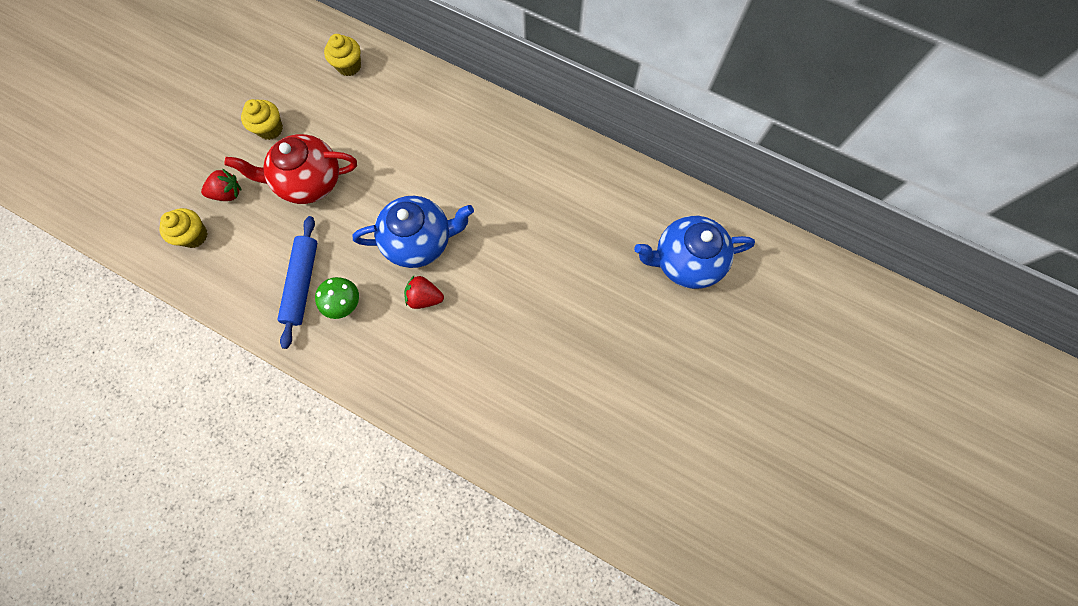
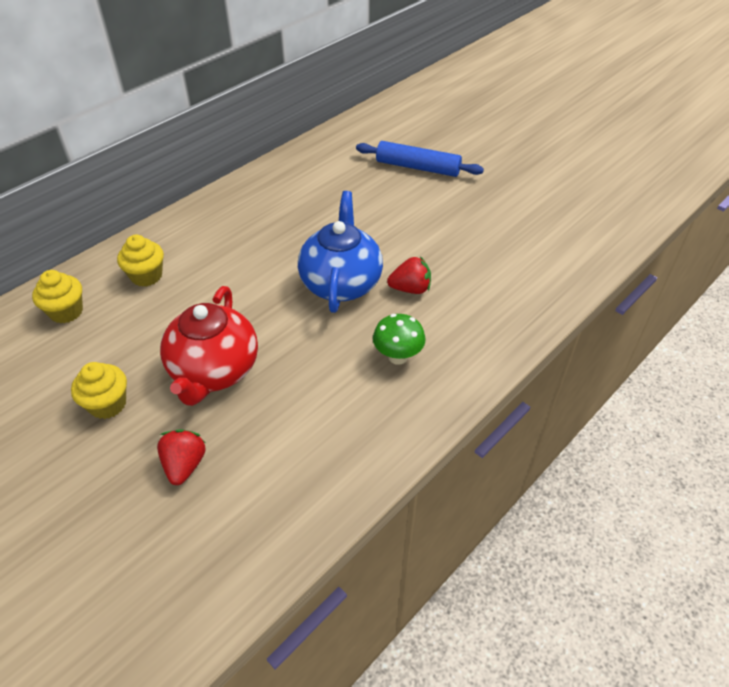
camera: 75 degrees left, 25 degrees down
(194, 235) = (234, 516): yellow cupcake -> yellow cupcake (146, 276)
(302, 283) = (356, 395): blue rolling pin -> blue rolling pin (417, 167)
(425, 298) = (410, 289): red strawberry -> red strawberry turned 120 degrees counterclockwise
(685, 261) = (427, 126): blue teapot -> none

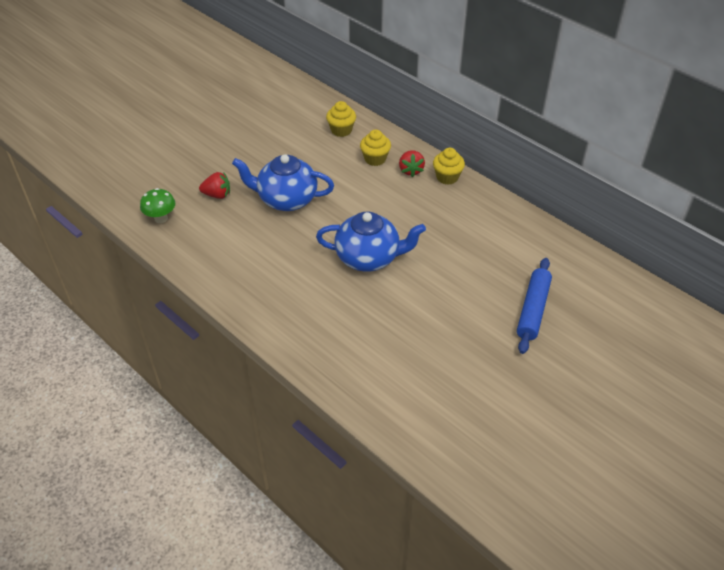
camera: 90 degrees right, 0 degrees up
(107, 404) = (264, 159): yellow cupcake -> yellow cupcake (447, 177)
(214, 371) = (286, 199): red teapot -> blue teapot
(398, 356) = (291, 289): green mushroom -> green mushroom (161, 218)
(410, 289) = (362, 298): red strawberry -> red strawberry (410, 170)

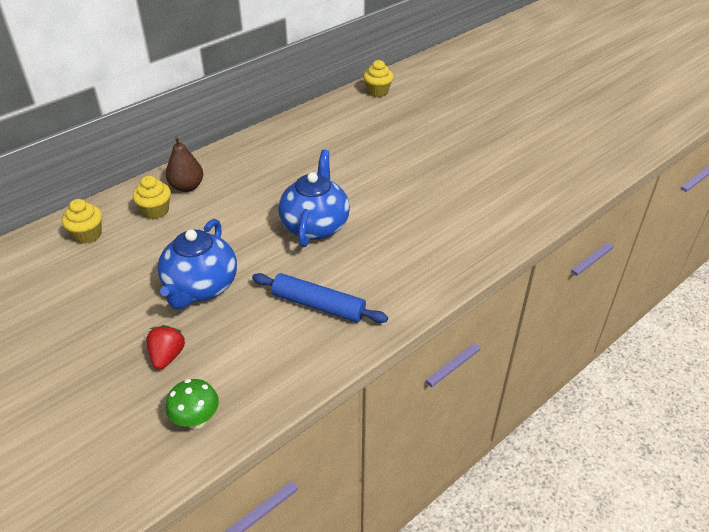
camera: 85 degrees left, 5 degrees down
(410, 170) = (187, 187): red strawberry -> brown pear
(447, 177) = (208, 164): yellow cupcake -> yellow cupcake (377, 91)
(532, 310) = (396, 136): blue rolling pin -> blue rolling pin (318, 305)

